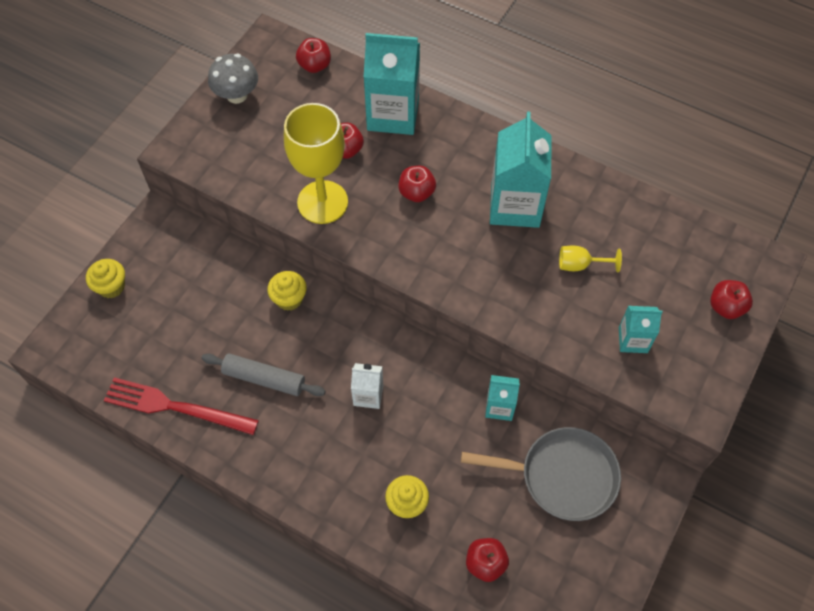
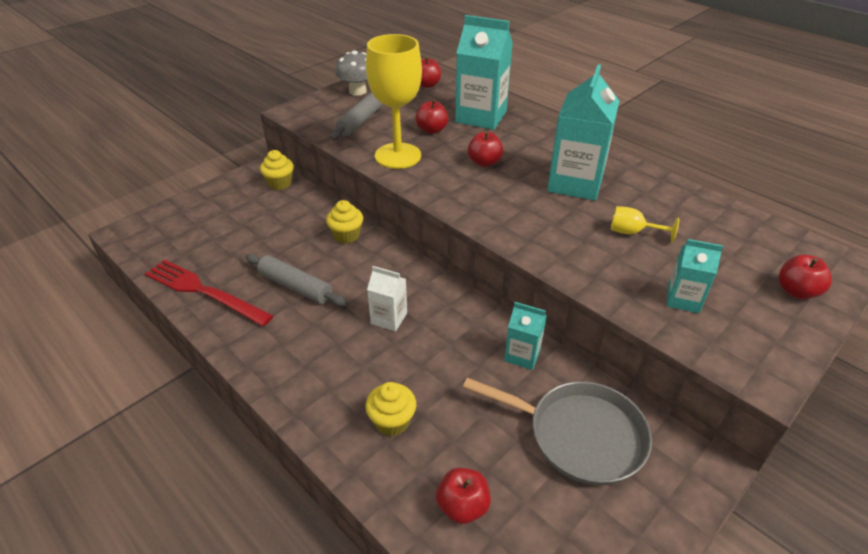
camera: 15 degrees right, 20 degrees down
(111, 287) = (202, 202): yellow cupcake -> yellow cupcake (280, 183)
(261, 151) = (360, 121): none -> grey rolling pin

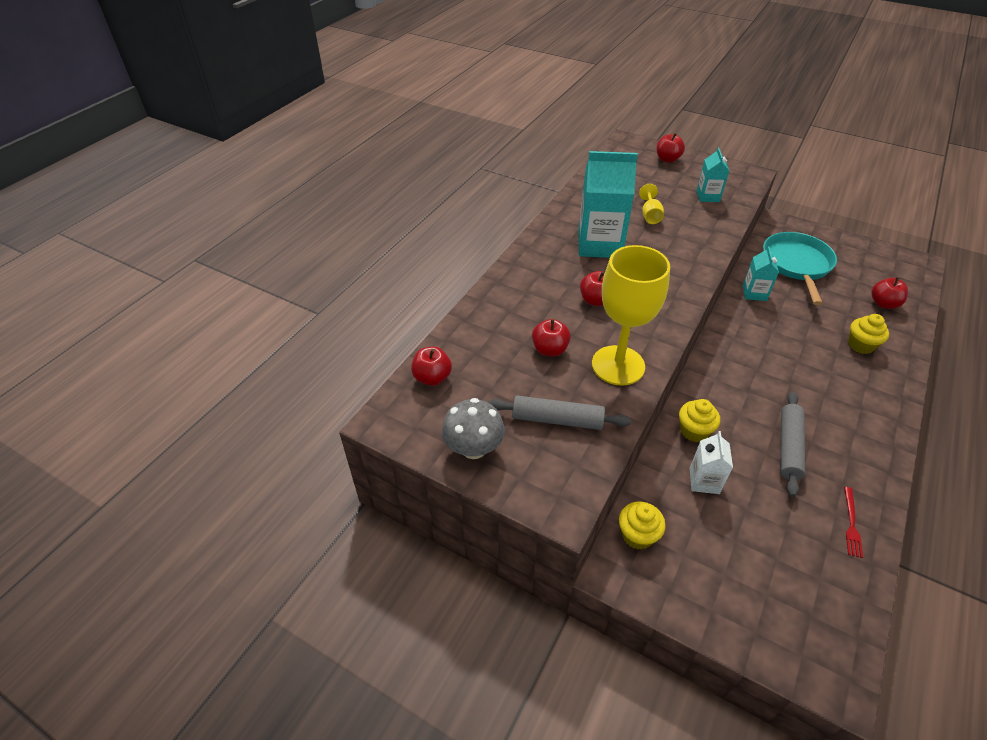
camera: 105 degrees left, 5 degrees up
(204, 291) = (851, 524): red fork -> red fork, size x0.46
(389, 318) = (775, 370): white carton -> white carton (704, 481)
(481, 117) = (502, 316): turquoise carton -> none
(579, 435) = (797, 265): grey pan -> turquoise pan

